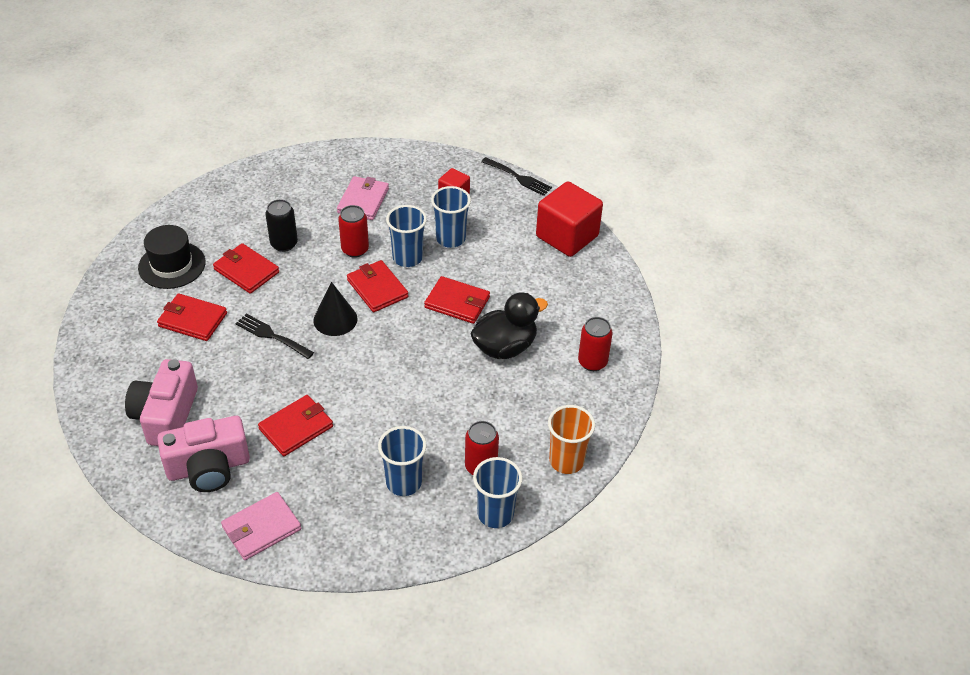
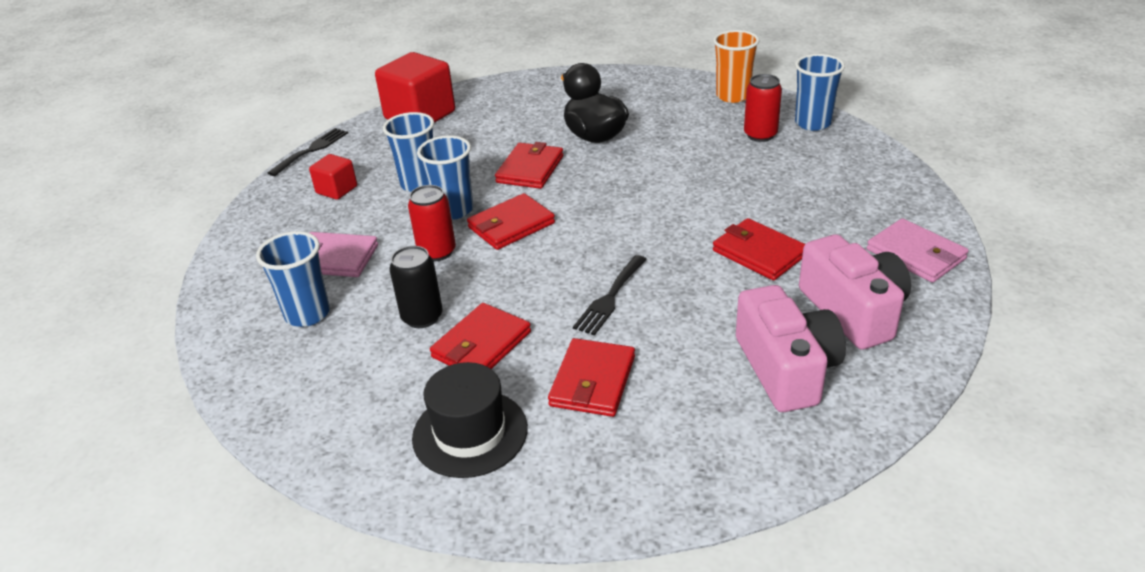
camera: 90 degrees left, 10 degrees down
(166, 416) = (786, 369): pink camera -> pink camera turned 105 degrees counterclockwise
(335, 319) = (571, 250): black cone -> none
(404, 482) = (802, 173): blue cup -> blue cup (307, 314)
(592, 362) = (604, 92): red can -> none

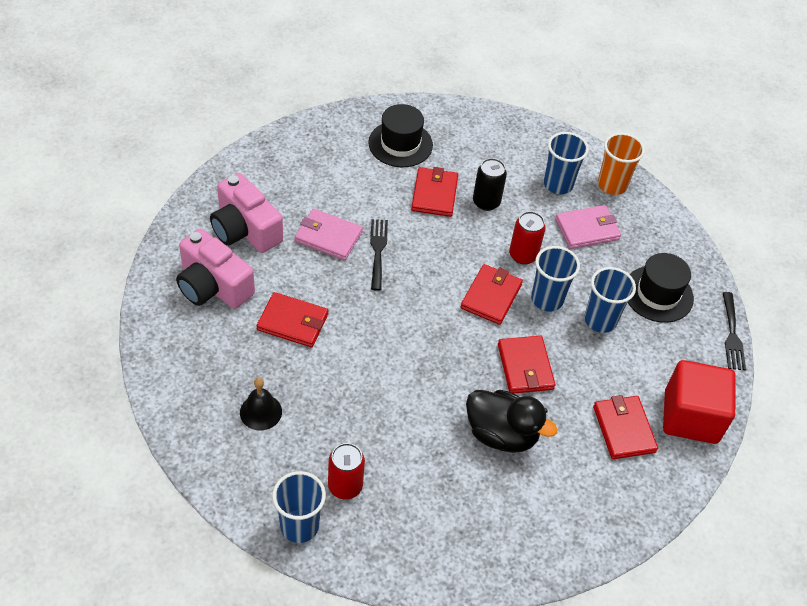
camera: 145 degrees right, 15 degrees up
(336, 190) = (658, 294): red cube -> black hat
(592, 381) = (354, 190): red wallet -> red wallet (624, 429)
(732, 96) = (401, 557): orange cup -> orange cup (612, 185)
(825, 192) = (261, 412): none -> black bell
(916, 254) = (176, 355): pink wallet -> pink wallet (328, 237)

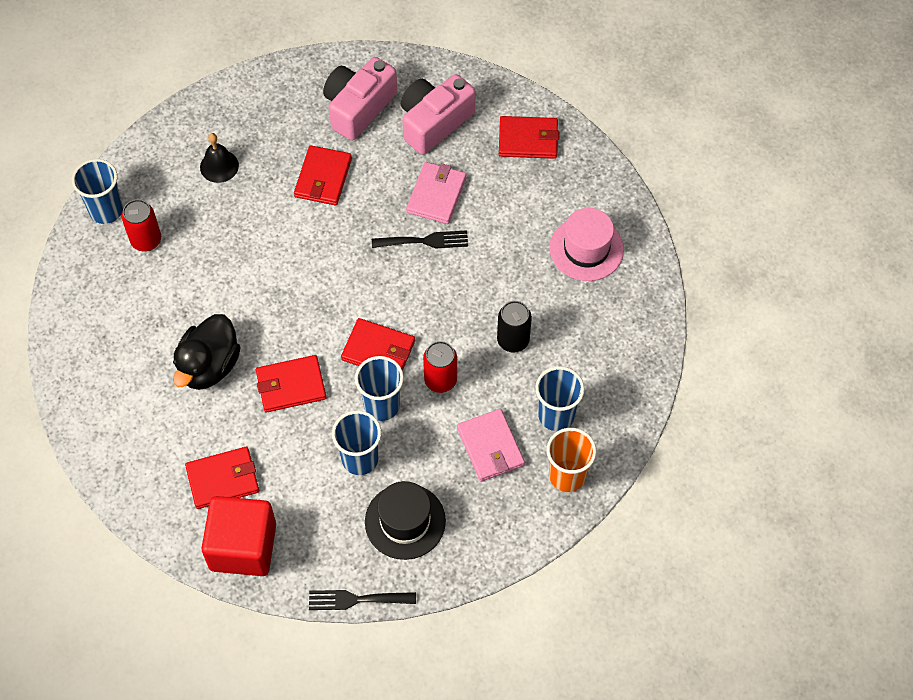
camera: 90 degrees right, 10 degrees up
(400, 144) = (586, 249): black hat -> pink hat
(434, 194) = (515, 288): red wallet -> red wallet (528, 140)

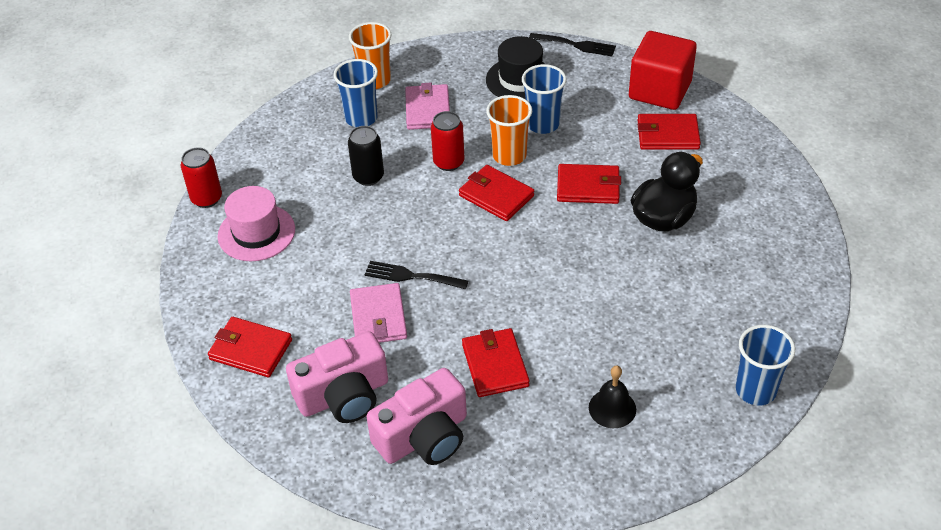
camera: 160 degrees left, 15 degrees down
(146, 240) = (712, 347): red can -> red can (206, 198)
(323, 178) = (495, 365): red wallet -> red wallet turned 45 degrees counterclockwise
(382, 405) = (509, 156): blue cup -> orange cup
(436, 195) = (378, 317): pink wallet -> pink wallet turned 45 degrees counterclockwise

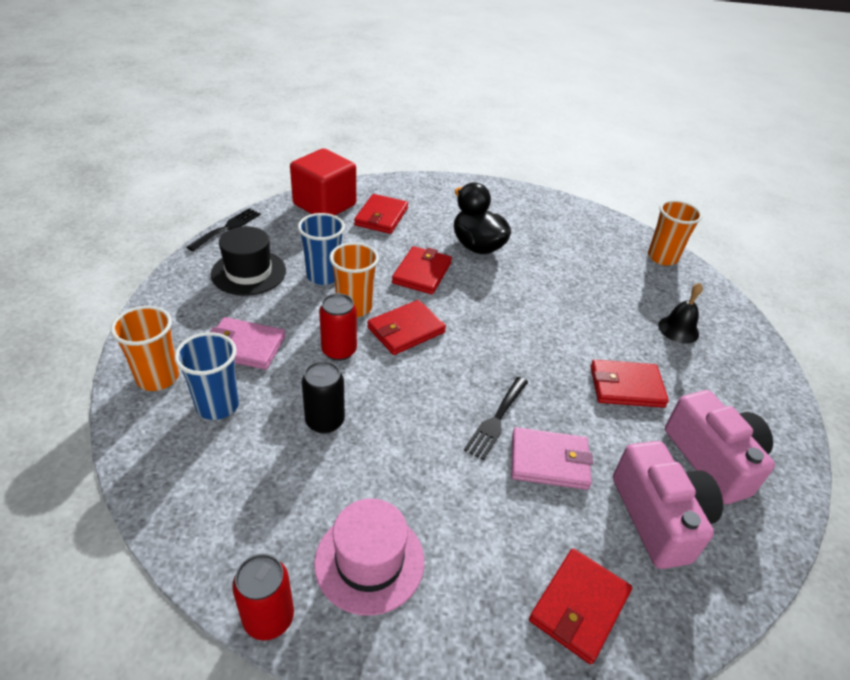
camera: 80 degrees left, 5 degrees down
(755, 390) = (662, 257): blue cup -> orange cup

